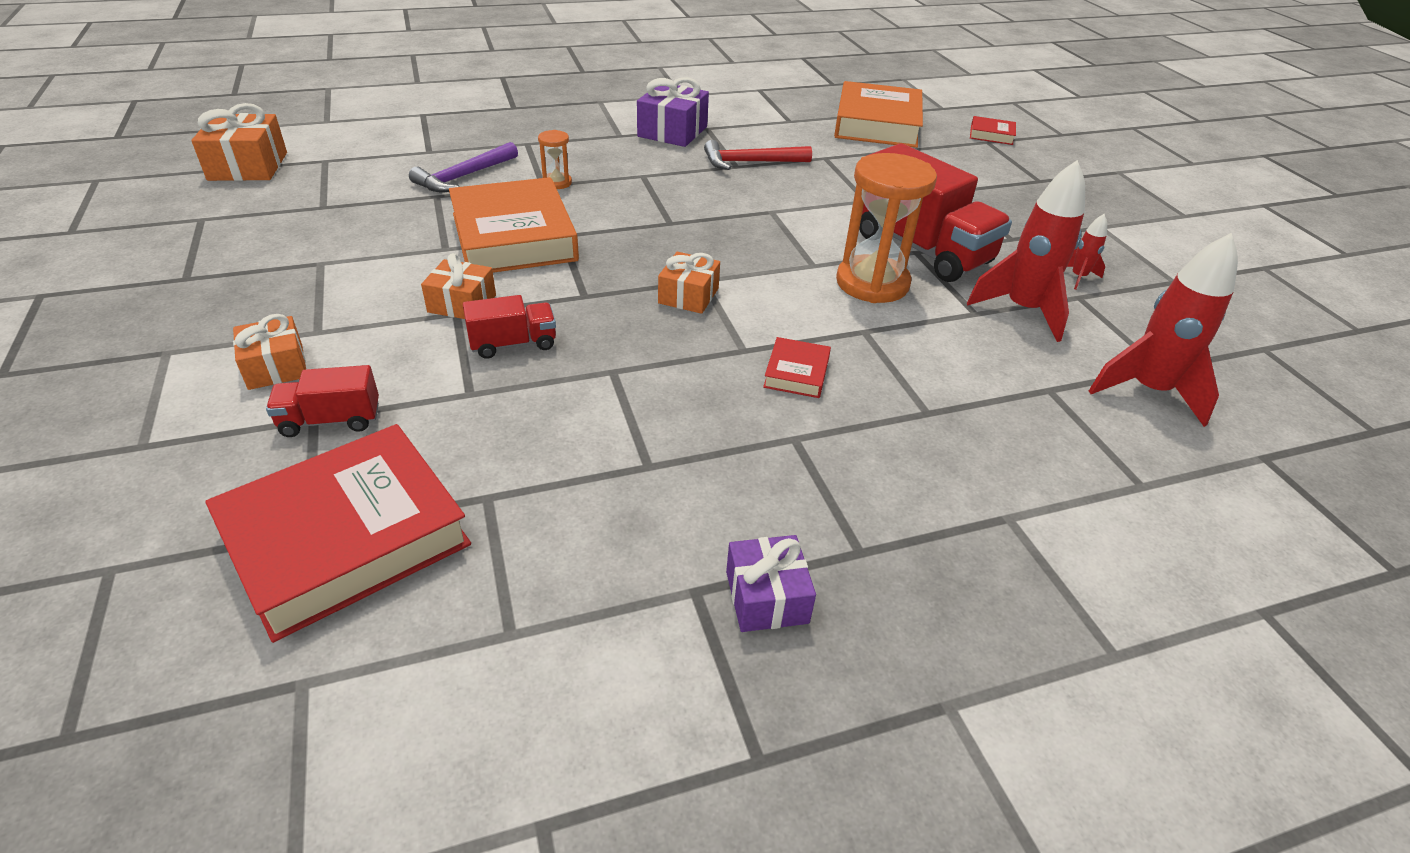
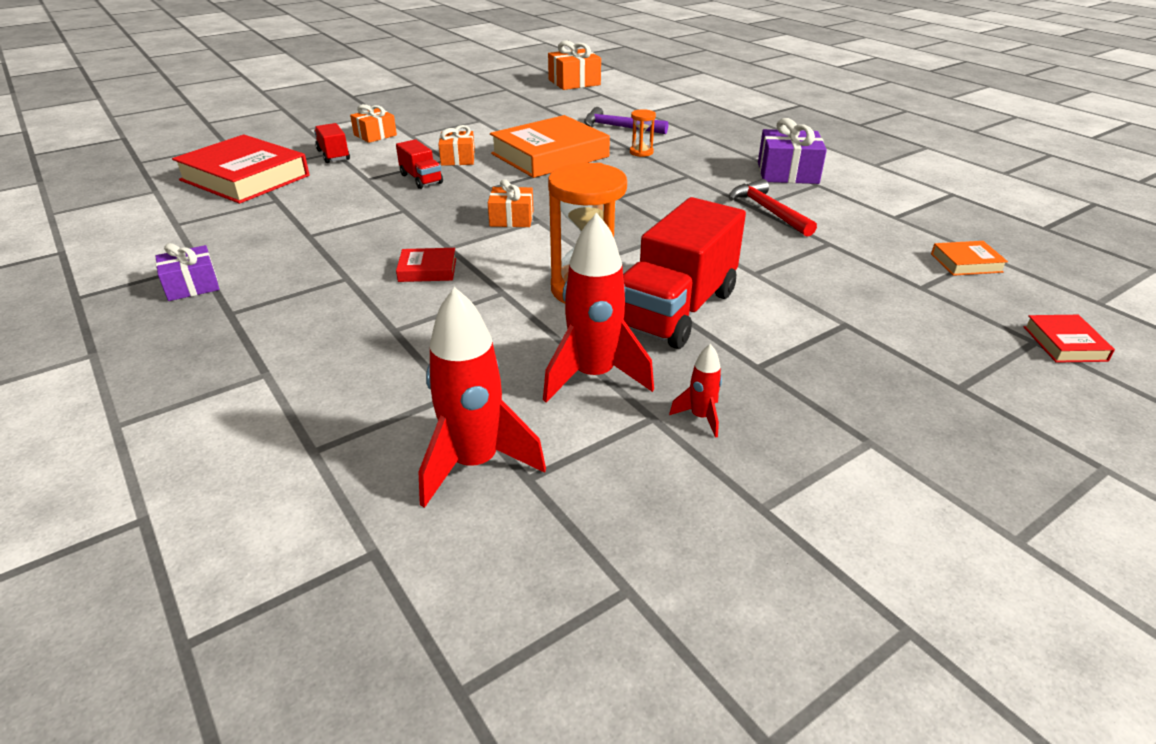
camera: 75 degrees right, 5 degrees down
(877, 124) = (966, 263): orange book -> orange book, size x0.44

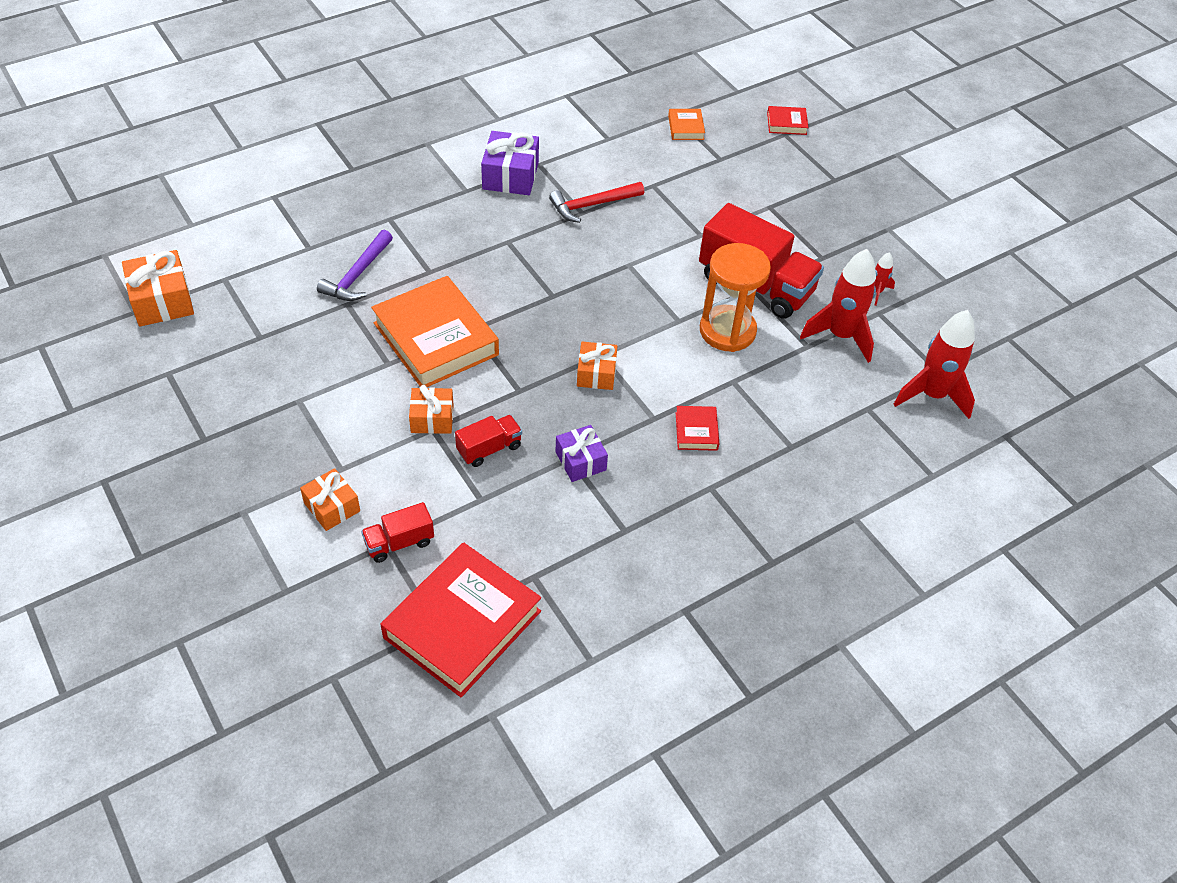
camera: 90 degrees left, 15 degrees up
(192, 285) = (727, 604): purple gift -> purple gift (580, 461)
(641, 152) = (440, 266): orange hourglass -> none

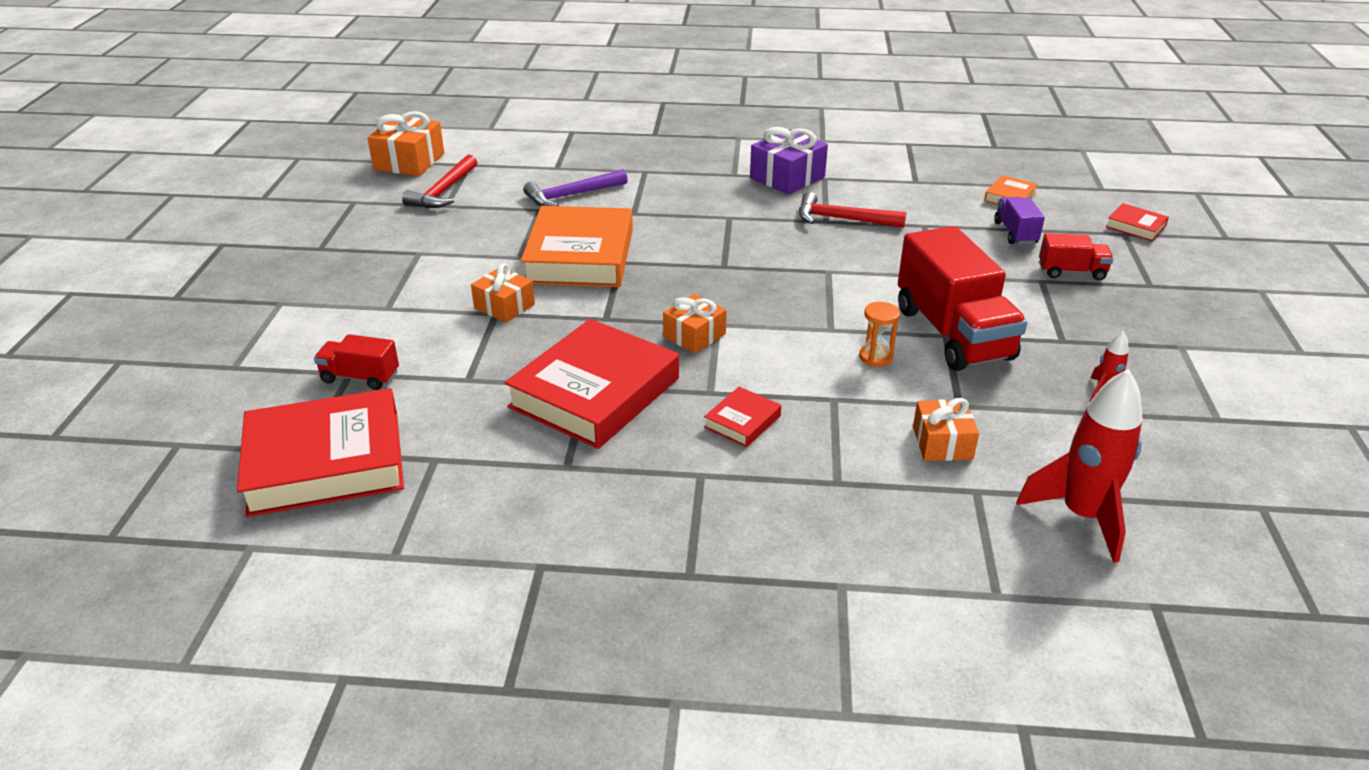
camera: 40 degrees right, 15 degrees down
(239, 322) = (443, 191): none -> red hammer
(332, 507) = (345, 329): orange gift -> orange gift (942, 443)
(489, 449) = (523, 347): red truck -> red truck (1071, 272)
(580, 461) = (594, 393): purple gift -> red book
(718, 165) = (1015, 233): none -> purple truck
(727, 331) = (876, 357): orange hourglass -> orange hourglass, size x0.47
(840, 336) = (1012, 413): red rocket -> none

